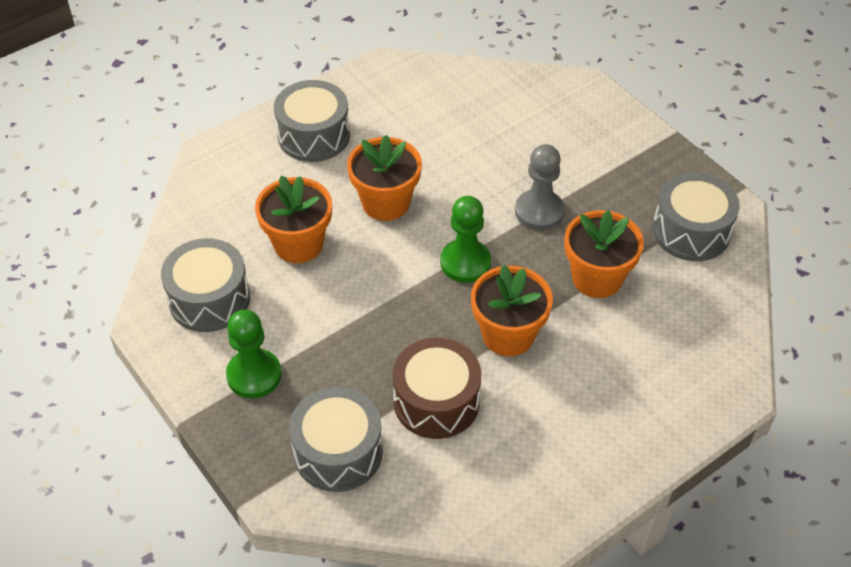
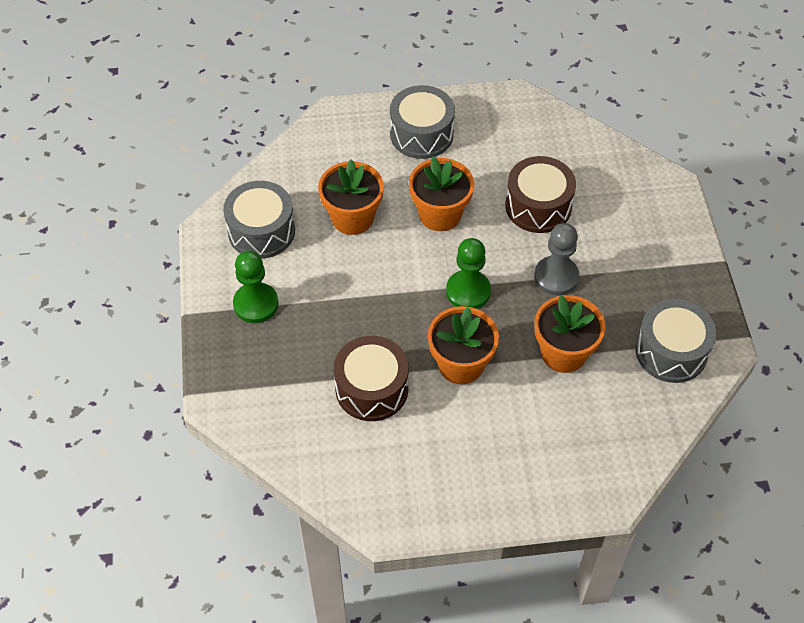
camera: 30 degrees right, 5 degrees up
(338, 452) = (277, 390): grey drum -> none
(475, 155) = (538, 206): none -> brown drum

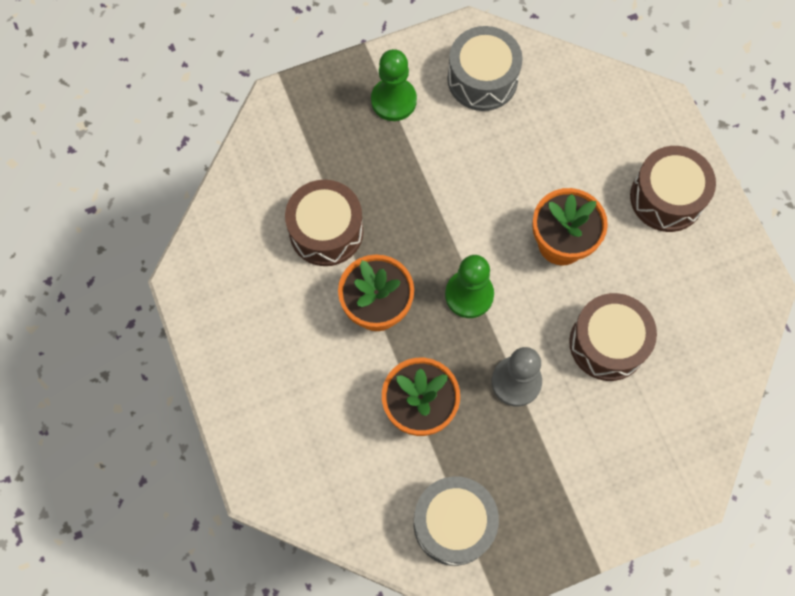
camera: 75 degrees right, 15 degrees up
(352, 218) = (527, 158): orange flower pot -> none
(421, 134) = (666, 197): grey drum -> brown drum

